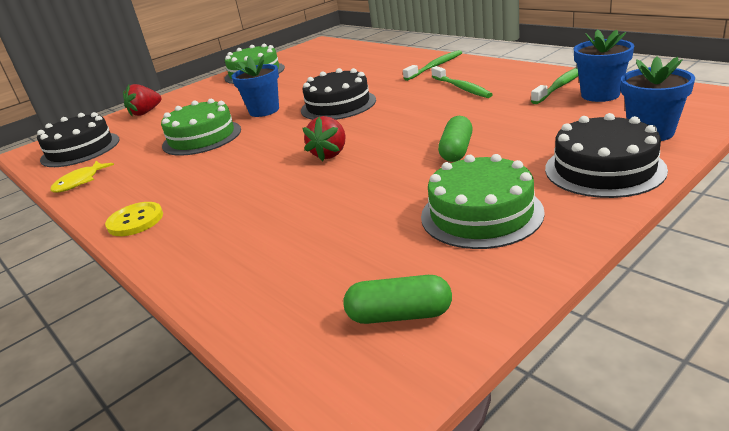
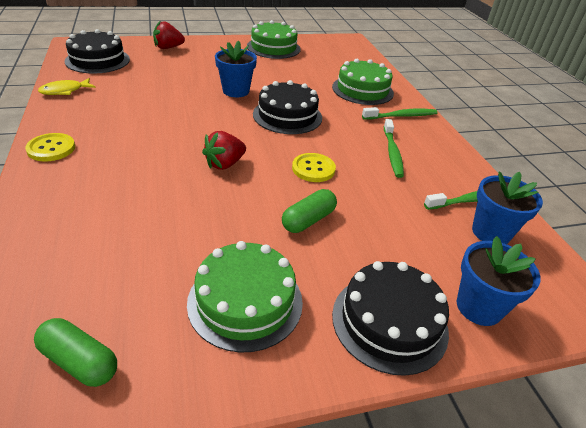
camera: 20 degrees right, 10 degrees up
(202, 137) = (171, 94): green cake -> green cake (362, 90)
(412, 123) = (313, 169): none -> yellow button

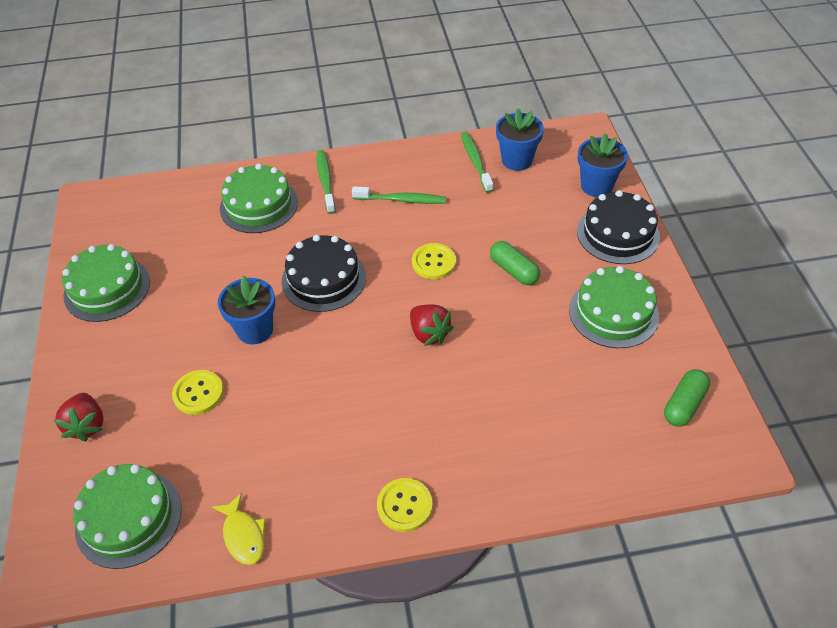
camera: 80 degrees left, 10 degrees up
(97, 60) = (128, 518): black cake -> green cake
(183, 75) = (198, 393): none -> yellow button

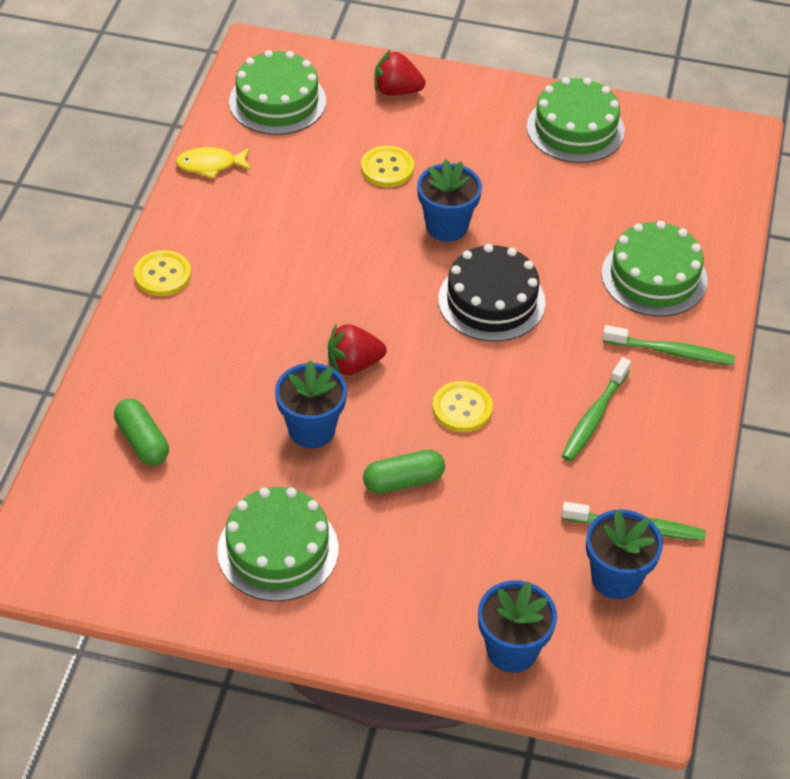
camera: 110 degrees right, 0 degrees up
(504, 334) = (311, 430): none -> blue flower pot
(618, 234) = (404, 625): black cake -> none
(684, 405) = (113, 548): green capsule -> green capsule (142, 441)

